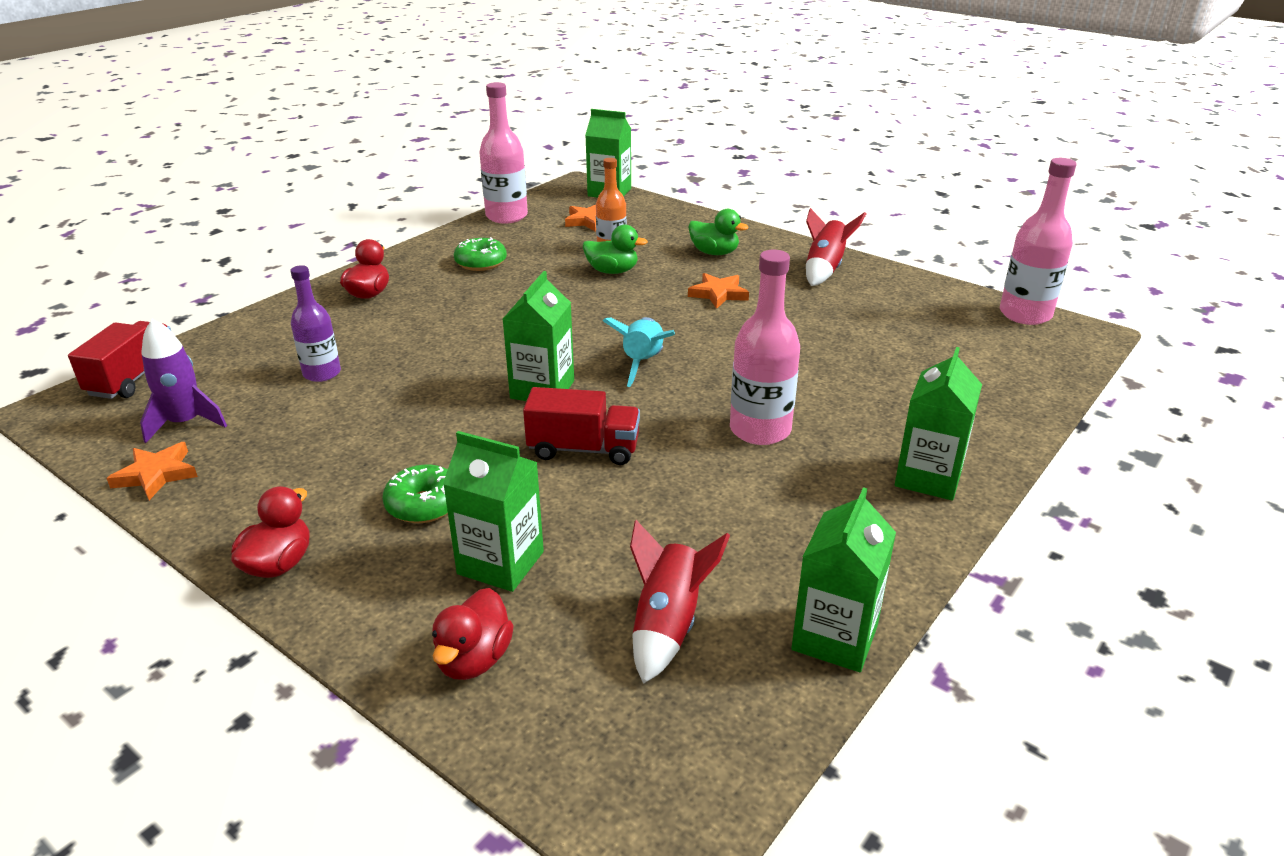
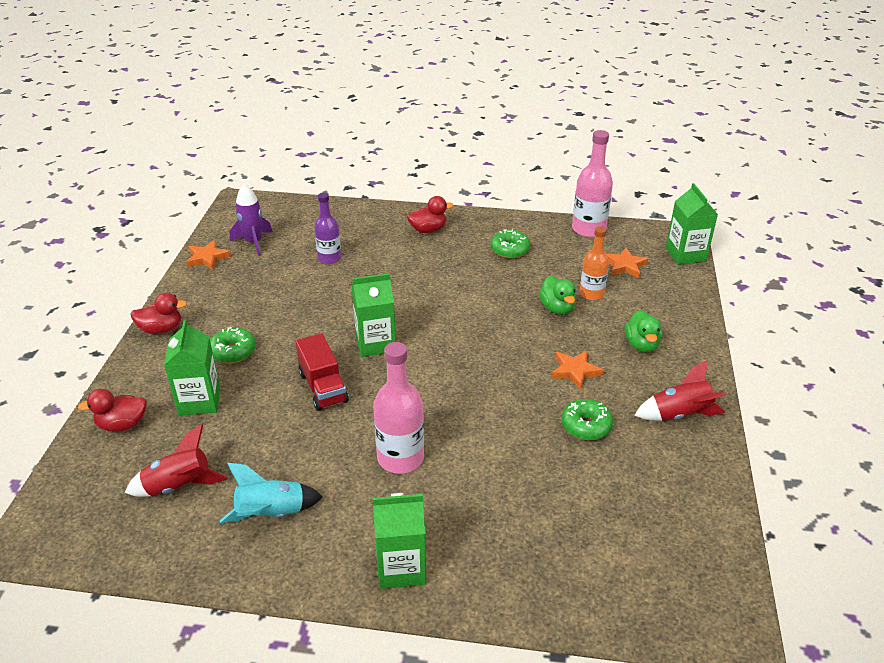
camera: 60 degrees right, 5 degrees up
(134, 378) = (280, 206): red truck -> none
(643, 363) = (442, 372): turquoise rocket -> turquoise rocket (271, 514)
(801, 314) = (586, 426): none -> green donut
(835, 637) = (200, 564): green carton -> none
(1025, 314) = (729, 573): pink bottle -> none

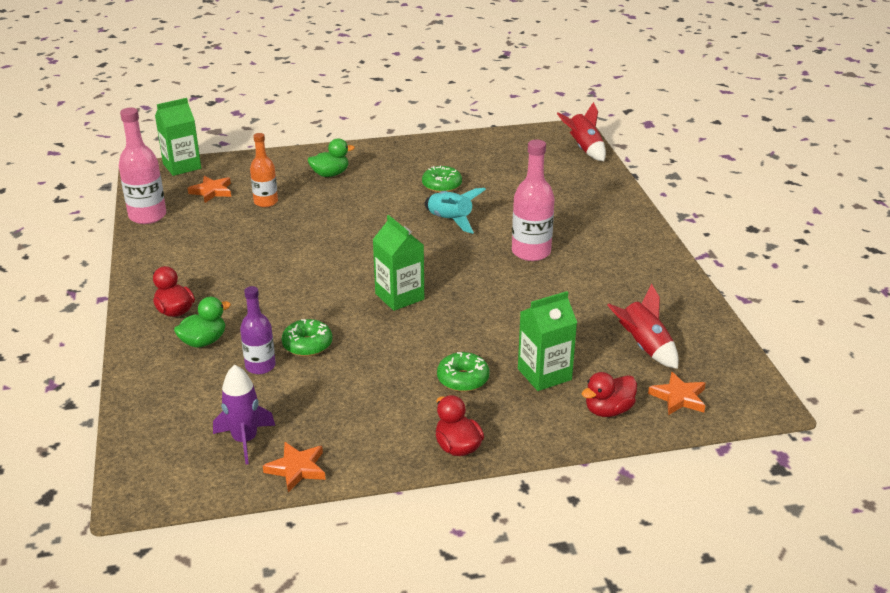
camera: 110 degrees left, 5 degrees down
(122, 425) = (608, 410): red duck -> red duck turned 90 degrees clockwise
(271, 514) = (630, 293): turquoise rocket -> turquoise rocket (450, 221)
(323, 387) = (478, 309): red truck -> none
(401, 567) = (625, 231): green carton -> none
(509, 250) = (203, 253): green donut -> green donut (307, 345)
(557, 308) = (296, 215): green duck -> green duck (204, 341)
(575, 371) = (381, 197): orange star -> orange star (679, 397)
(679, 415) = (406, 155): red rocket -> red rocket (584, 149)

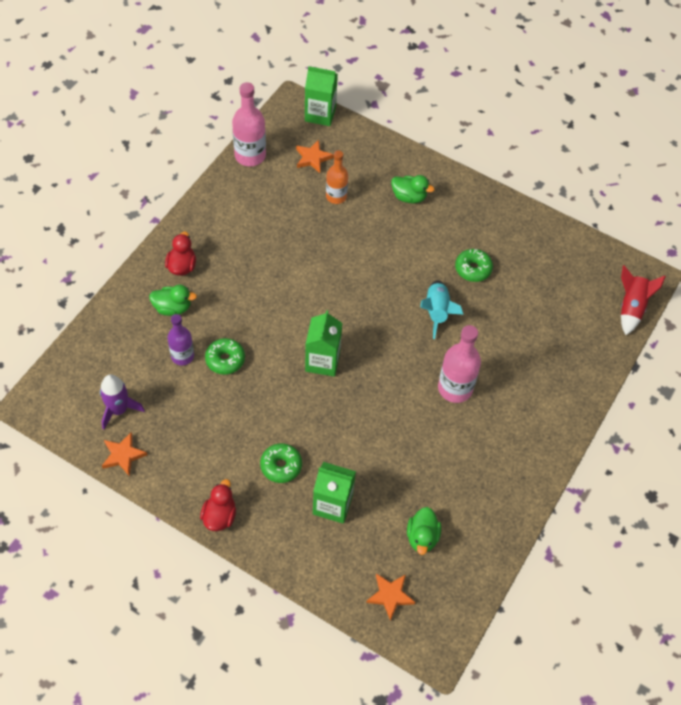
camera: 40 degrees right, 25 degrees up
(608, 410) = (335, 566): red duck -> none
(644, 347) = (422, 537): red rocket -> green duck

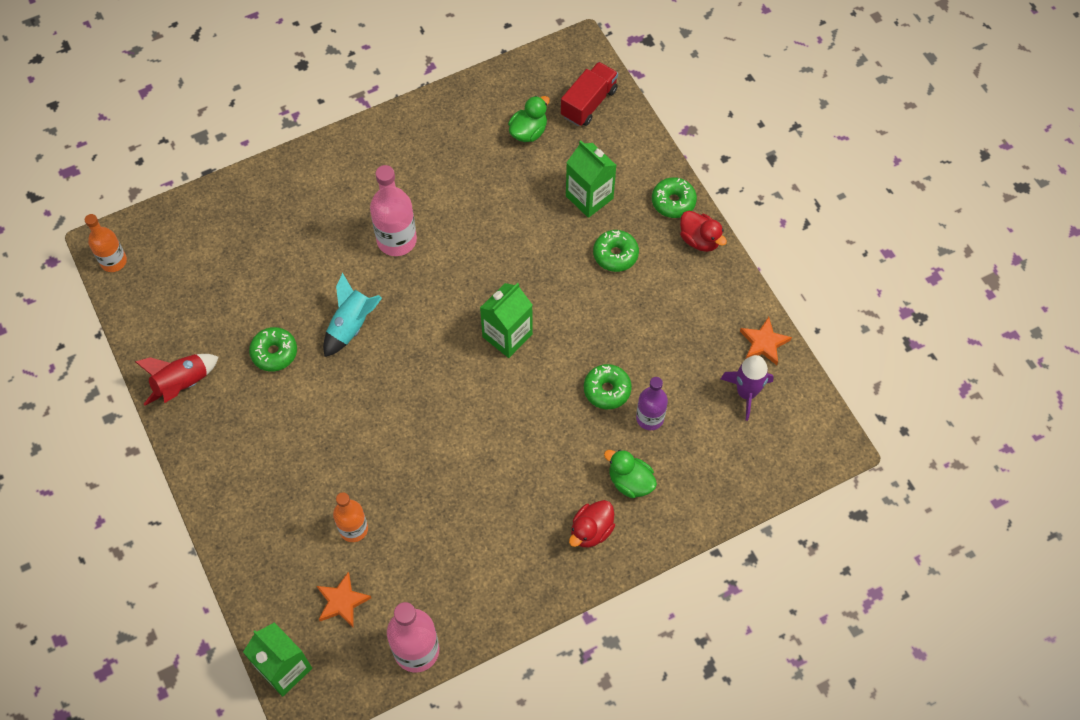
camera: 145 degrees left, 5 degrees up
(219, 516) = (699, 240): red duck -> red duck turned 90 degrees counterclockwise
(260, 539) = (673, 202): none -> green donut
(390, 596) = (589, 103): orange star -> red truck
(409, 197) = (270, 481): green duck -> none
(631, 308) = (154, 226): red rocket -> red rocket (182, 384)
(632, 271) = (113, 261): none -> orange bottle

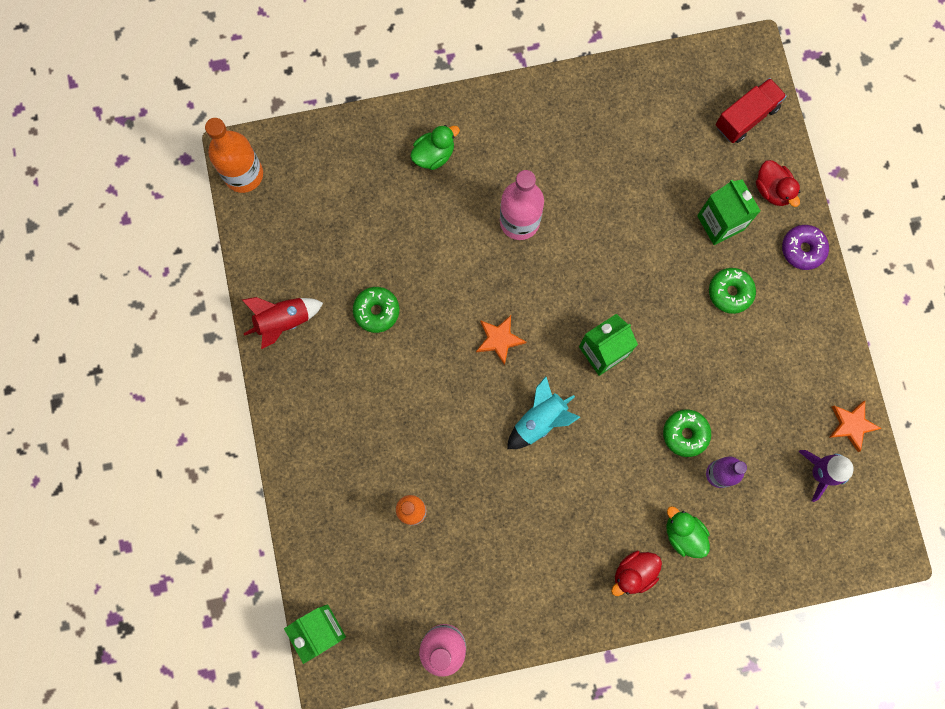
camera: 15 degrees right, 15 degrees up
(113, 261) = (243, 174): orange bottle -> orange bottle, size x1.51
(342, 602) = (386, 580): orange star -> orange star (499, 339)
(351, 325) = (456, 302): turquoise rocket -> turquoise rocket (540, 420)
(528, 132) = (677, 134): green duck -> green duck (434, 155)
(673, 202) = (803, 249): green donut -> purple donut
(699, 240) = (818, 298): red duck -> red duck (772, 190)

